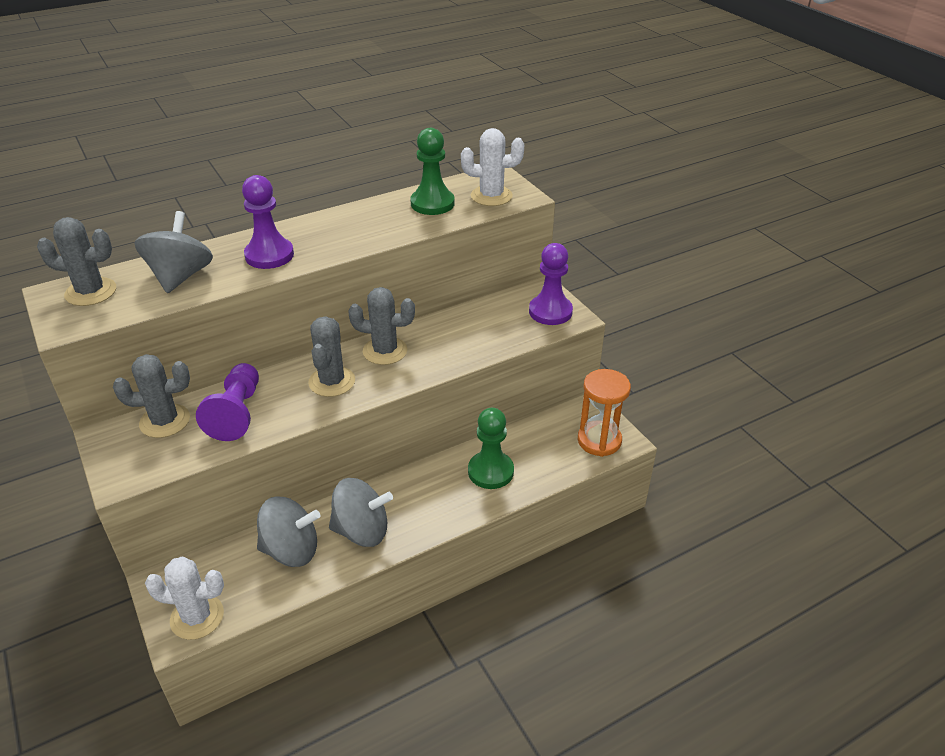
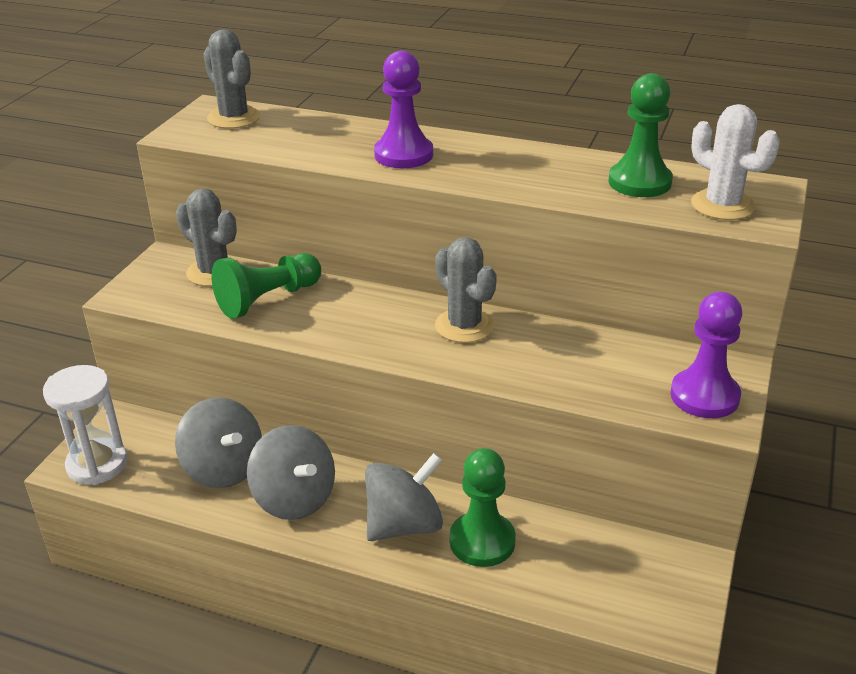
camera: 50 degrees right, 5 degrees down
(180, 276) = (309, 137): grey spinning top -> grey spinning top (404, 525)
(197, 617) = (97, 464): white cactus -> white hourglass
(237, 413) = (267, 299): purple pawn -> green pawn
(332, 382) = (376, 323): grey cactus -> none
(599, 440) = (650, 606): orange hourglass -> none

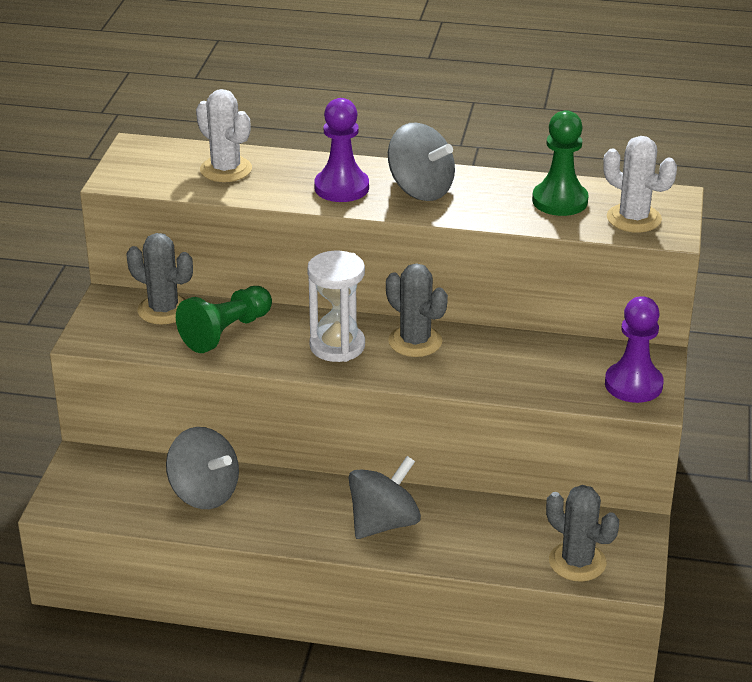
camera: 10 degrees left, 0 degrees up
(97, 464) = (83, 501): white hourglass -> white hourglass (337, 346)
(234, 118) = (164, 158): grey cactus -> grey cactus (577, 562)
(291, 131) = (226, 169): none -> white cactus
(294, 499) = (279, 512): grey spinning top -> grey spinning top (420, 190)
(482, 541) = (455, 529): green pawn -> none

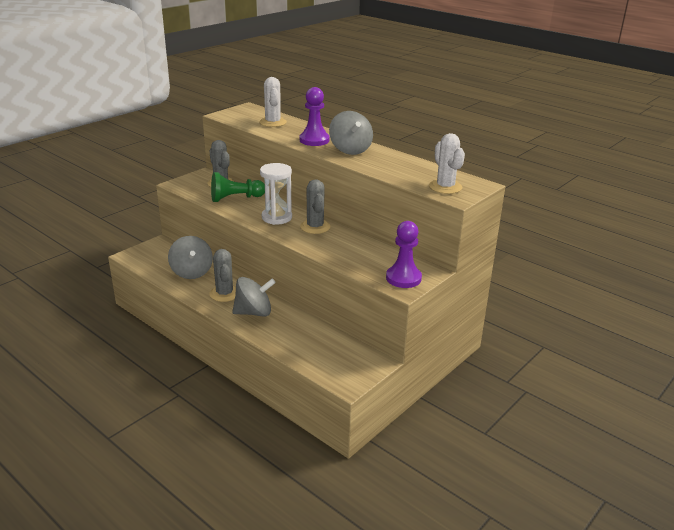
camera: 30 degrees right, 5 degrees down
(560, 201) = (415, 171): green pawn -> none
(577, 562) = (327, 365): grey cactus -> grey cactus (224, 293)

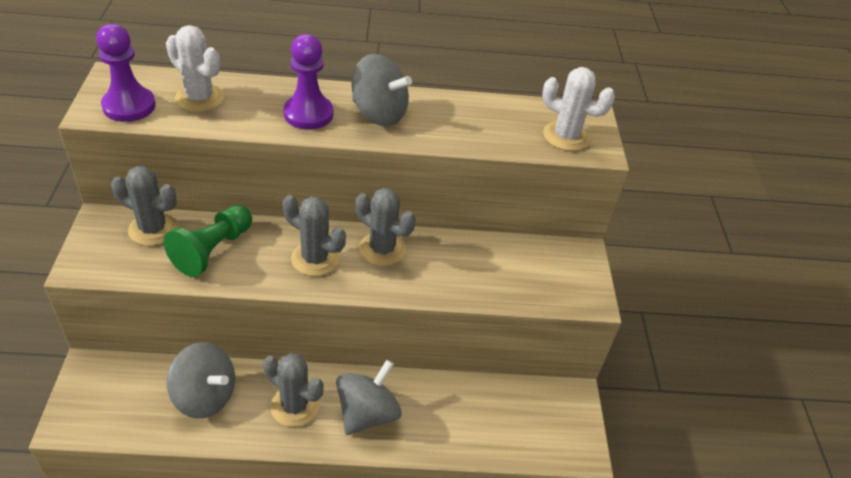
camera: 45 degrees left, 15 degrees up
(277, 217) = (315, 258): white hourglass -> grey cactus
(403, 278) = (572, 282): purple pawn -> purple pawn (129, 106)

